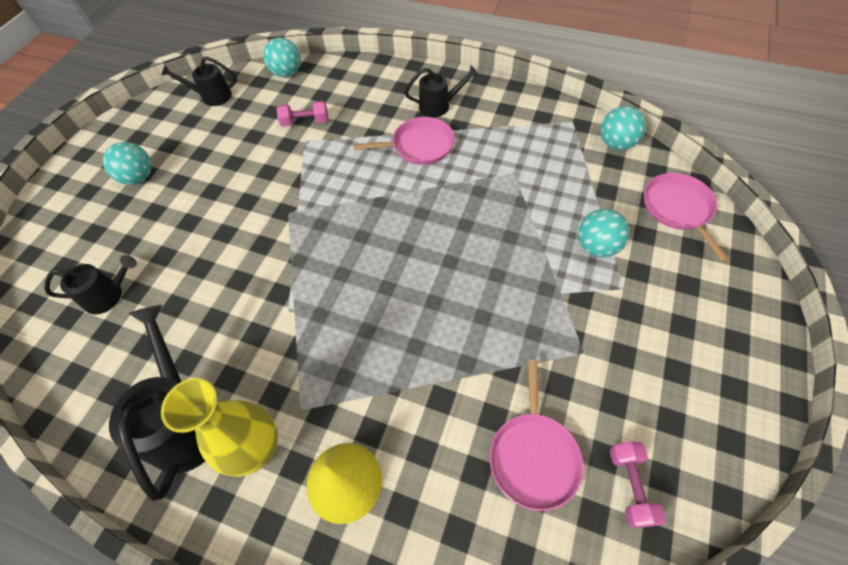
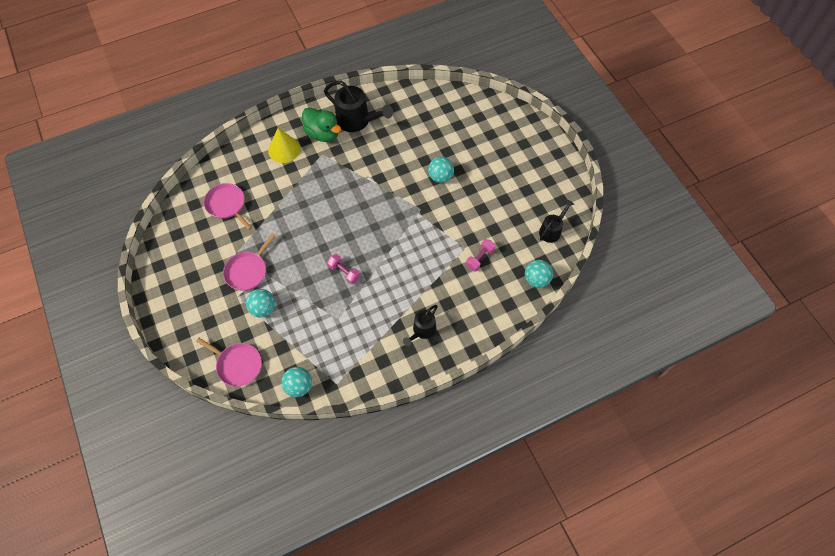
camera: 130 degrees right, 5 degrees up
(109, 295) = (444, 124): black watering can -> none
(139, 178) = (512, 166): turquoise ball -> turquoise ball (440, 177)
(257, 449) = (323, 134): yellow vase -> green duck
(419, 146) = (403, 295): pink pan -> pink pan (247, 271)
(630, 486) = (187, 222): pink dumbbell -> pink dumbbell (344, 272)

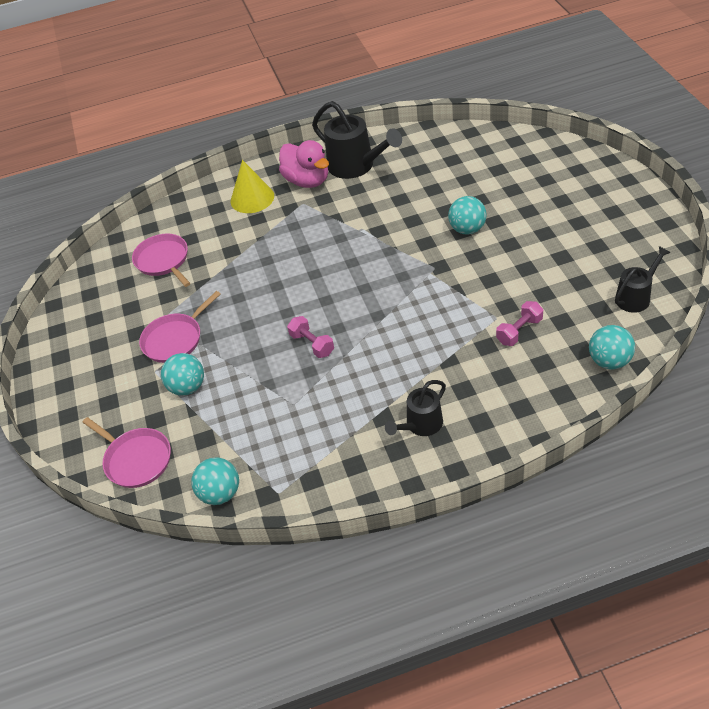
camera: 15 degrees right, 15 degrees down
(323, 134) = (307, 181): green duck -> pink duck

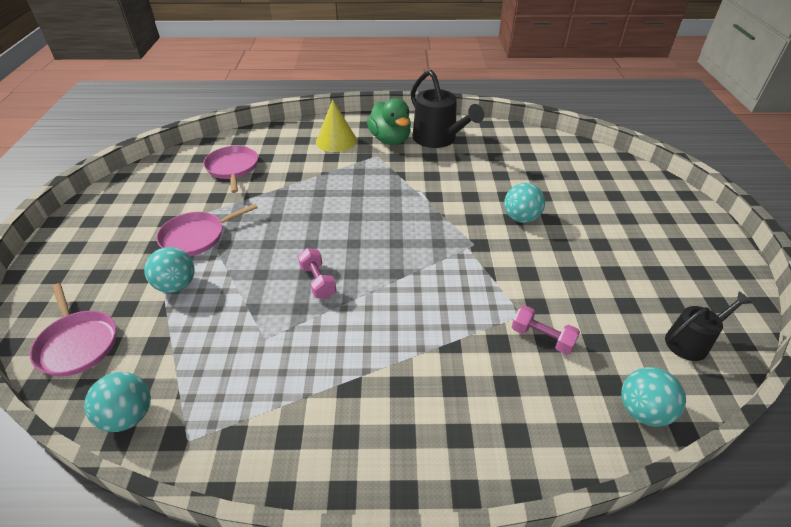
camera: 10 degrees right, 5 degrees down
(307, 181) = (390, 140): pink duck -> green duck
(420, 425) = (387, 413): black watering can -> none
(519, 331) = (542, 338): pink dumbbell -> pink dumbbell turned 60 degrees clockwise

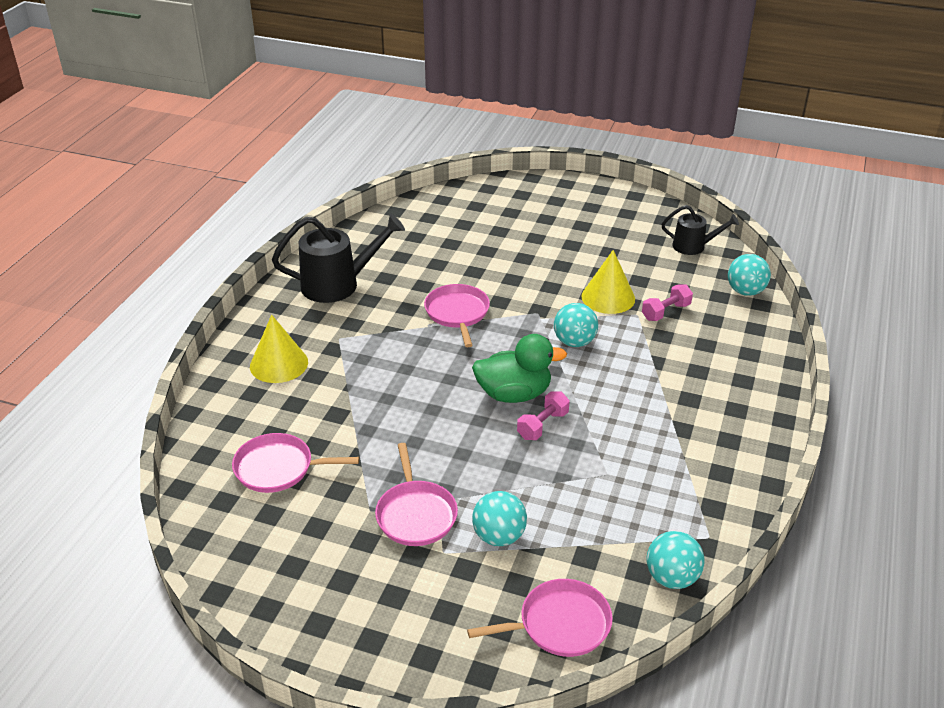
camera: 70 degrees left, 5 degrees down
(318, 281) = (542, 425): pink dumbbell -> pink dumbbell turned 45 degrees counterclockwise
(390, 140) = (311, 320): green duck -> green duck (514, 394)
(442, 200) = (457, 313): none -> pink pan
(521, 218) = (514, 274): turquoise ball -> turquoise ball (574, 342)
(533, 287) = (608, 297): none -> yellow cone
(691, 341) = (694, 246): black watering can -> black watering can turned 105 degrees clockwise

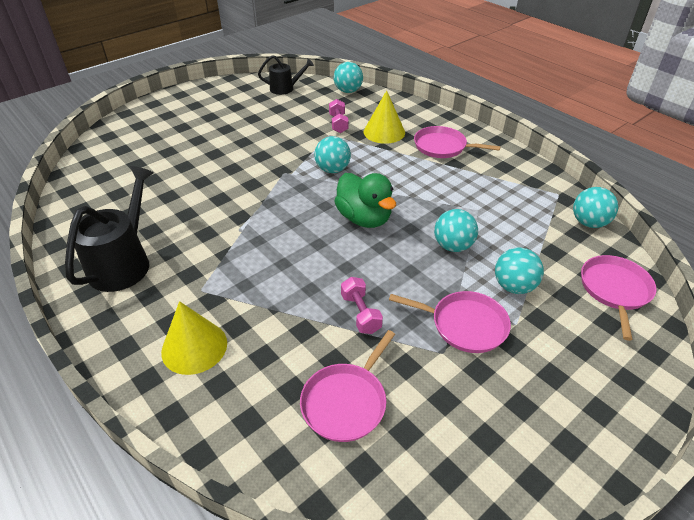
camera: 60 degrees left, 5 degrees up
(457, 313) = (243, 209): pink pan -> pink pan (443, 147)
(514, 394) = (364, 218): green duck -> green duck turned 120 degrees clockwise
(525, 472) = (453, 246): none -> turquoise ball
(542, 425) = (409, 218): pink dumbbell -> pink dumbbell (360, 313)
(608, 297) = (300, 138): yellow cone -> yellow cone (384, 132)
(694, 246) = (285, 89): black watering can -> black watering can turned 45 degrees clockwise

